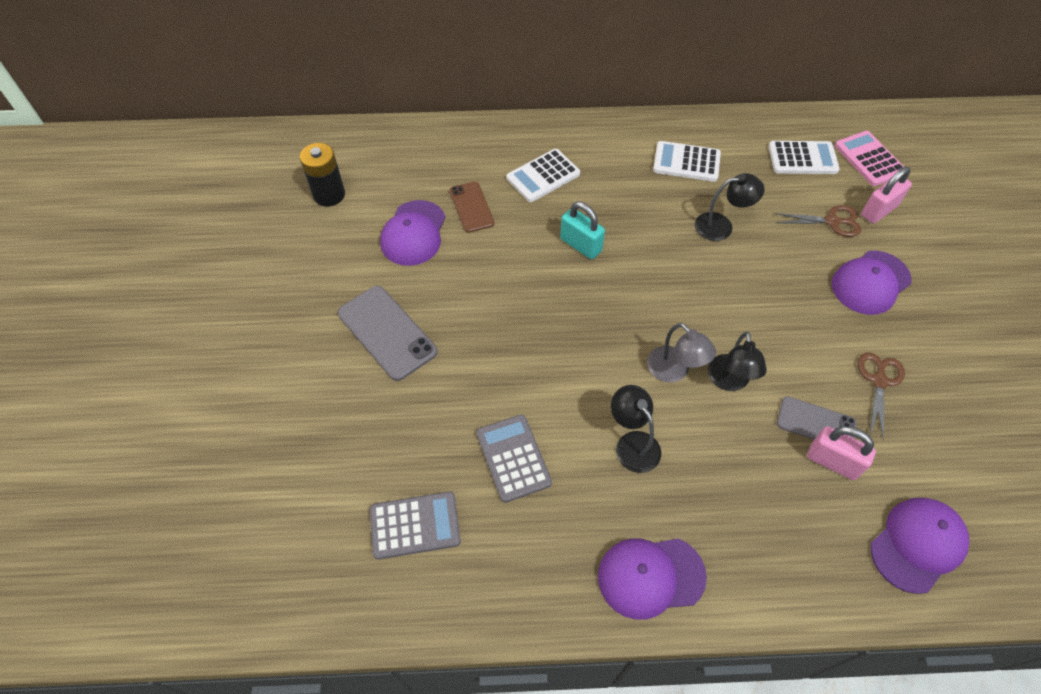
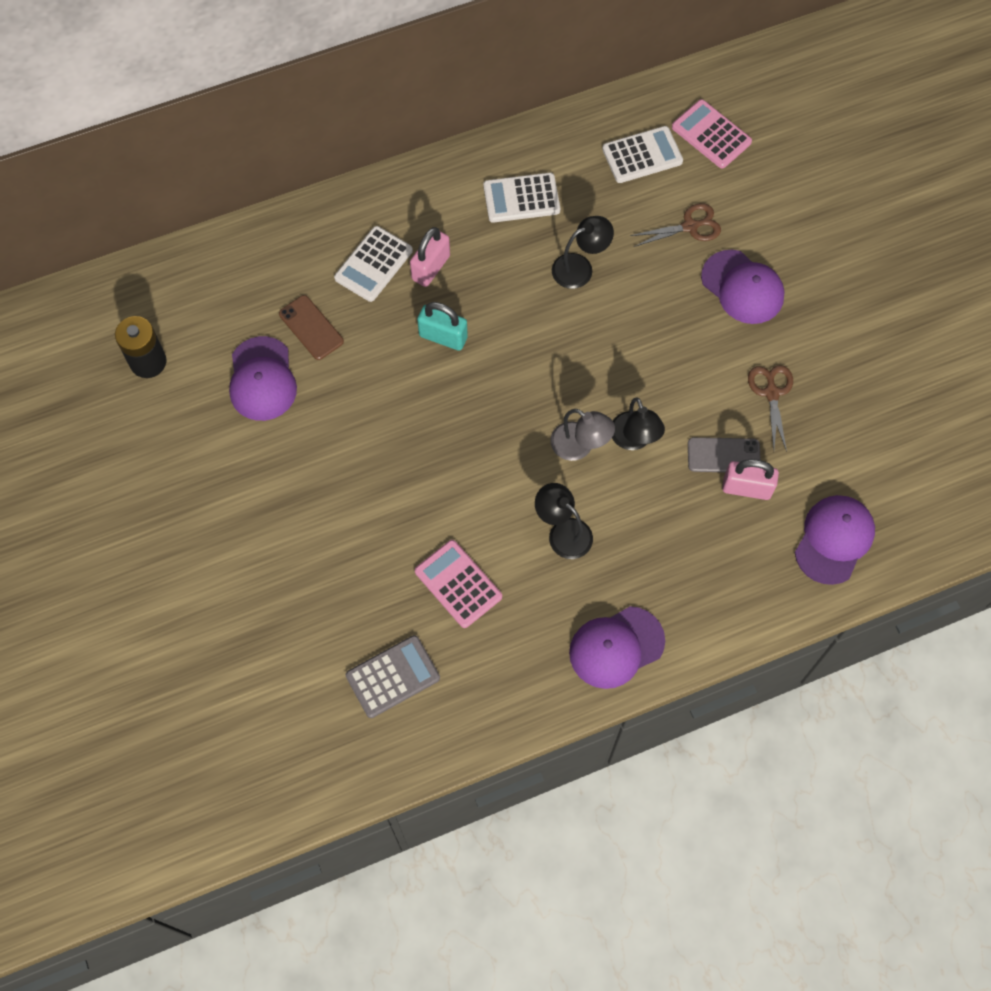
camera: 20 degrees left, 10 degrees up
(387, 332) = (283, 500): grey phone -> none
(513, 458) = (458, 584): grey calculator -> pink calculator
(870, 282) = (742, 287): purple cap -> purple cap turned 75 degrees counterclockwise
(878, 211) = (733, 198): pink padlock -> pink padlock (431, 268)

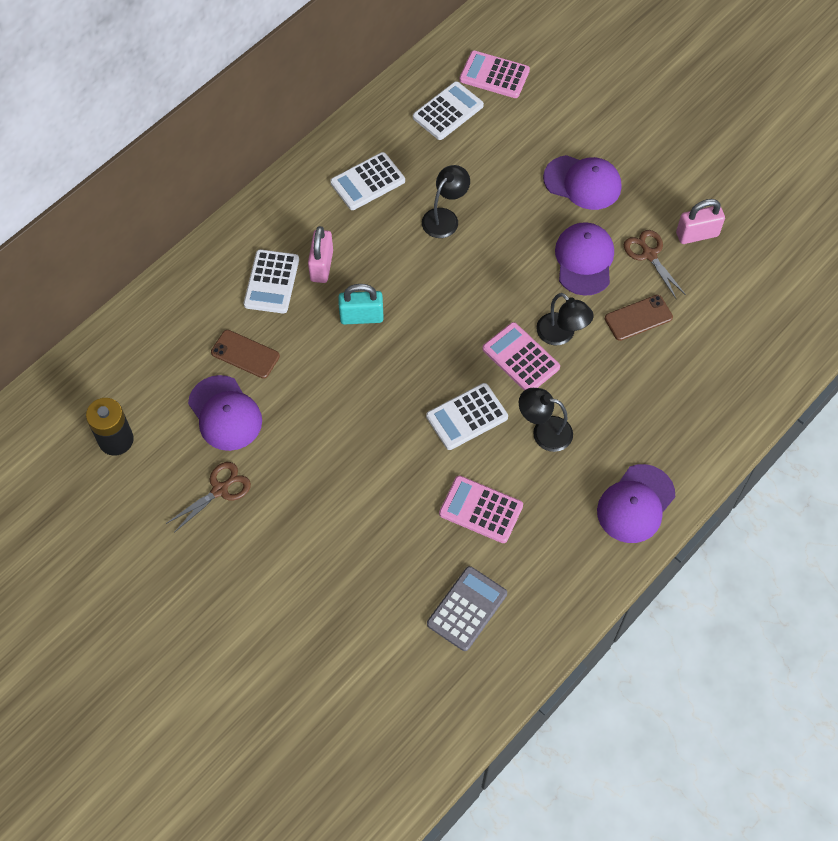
camera: 25 degrees left, 5 degrees down
(494, 483) = (467, 417): none -> white calculator
(580, 446) = (521, 358): grey lamp -> pink calculator
(690, 226) = (516, 152): brown scissors -> brown scissors (220, 490)
(723, 455) = (638, 318): grey phone -> brown phone
(746, 488) = (670, 336): pink padlock -> pink padlock (697, 234)
(834, 540) = (758, 347): purple cap -> purple cap (584, 260)

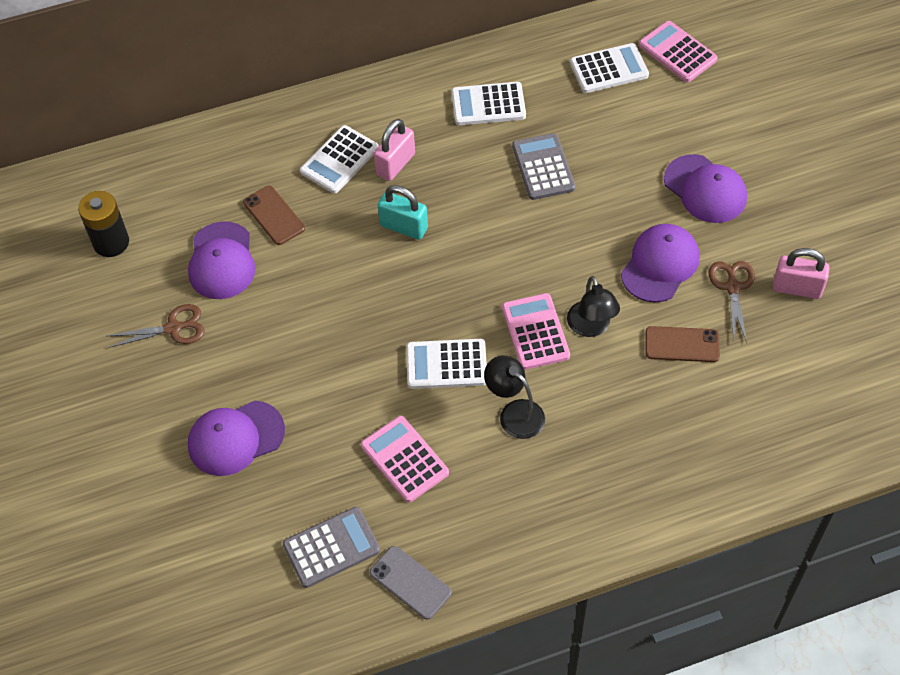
camera: 30 degrees right, 5 degrees down
(445, 217) = (543, 167): black lamp -> grey calculator
(545, 605) = (410, 582): none -> grey phone
(635, 504) = (565, 526): purple cap -> purple cap (235, 438)

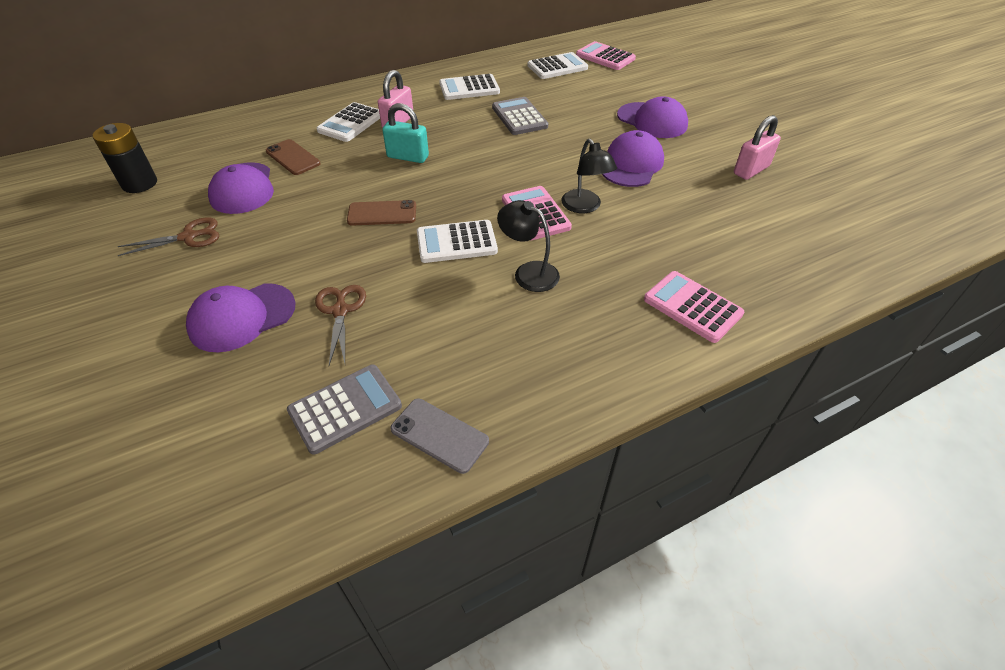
camera: 10 degrees left, 10 degrees down
(404, 459) = (422, 319): pink calculator -> pink calculator (692, 307)
(682, 344) = (669, 212): brown phone -> brown phone (382, 213)
(732, 287) = (697, 173): brown scissors -> brown scissors (340, 311)
(797, 288) = (751, 170): pink padlock -> pink padlock turned 45 degrees counterclockwise

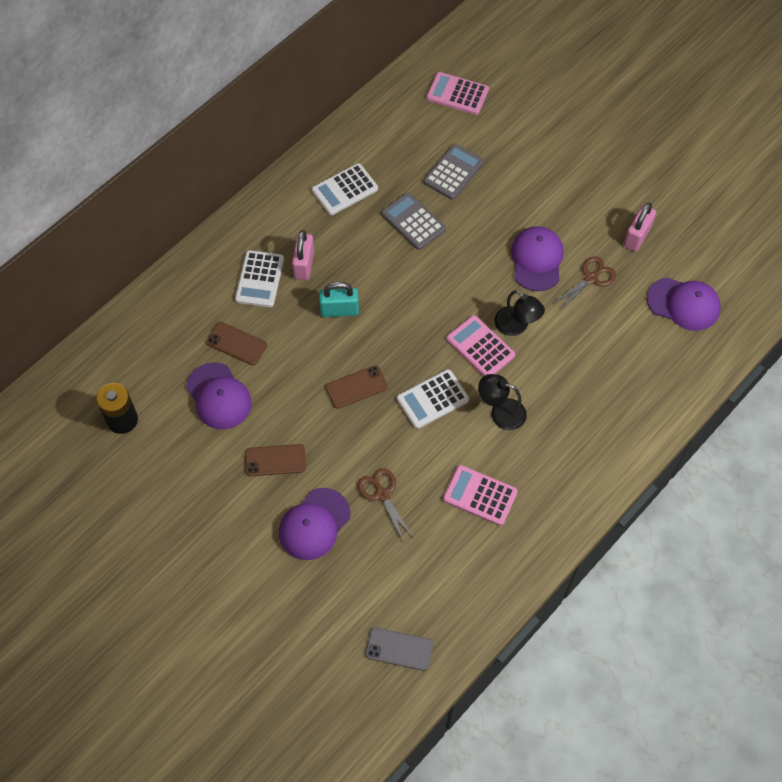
camera: 20 degrees left, 15 degrees up
(188, 237) = (214, 464): brown scissors -> brown scissors (591, 278)
(251, 250) = (275, 460): none -> brown phone
(345, 409) = (432, 569): grey calculator -> grey calculator (453, 172)
(439, 435) = (502, 566): grey phone -> grey phone (399, 649)
(557, 67) = (416, 127): white calculator -> none
(652, 120) = (535, 190): purple cap -> purple cap (683, 304)
(692, 307) = (627, 407): pink calculator -> pink calculator (480, 495)

